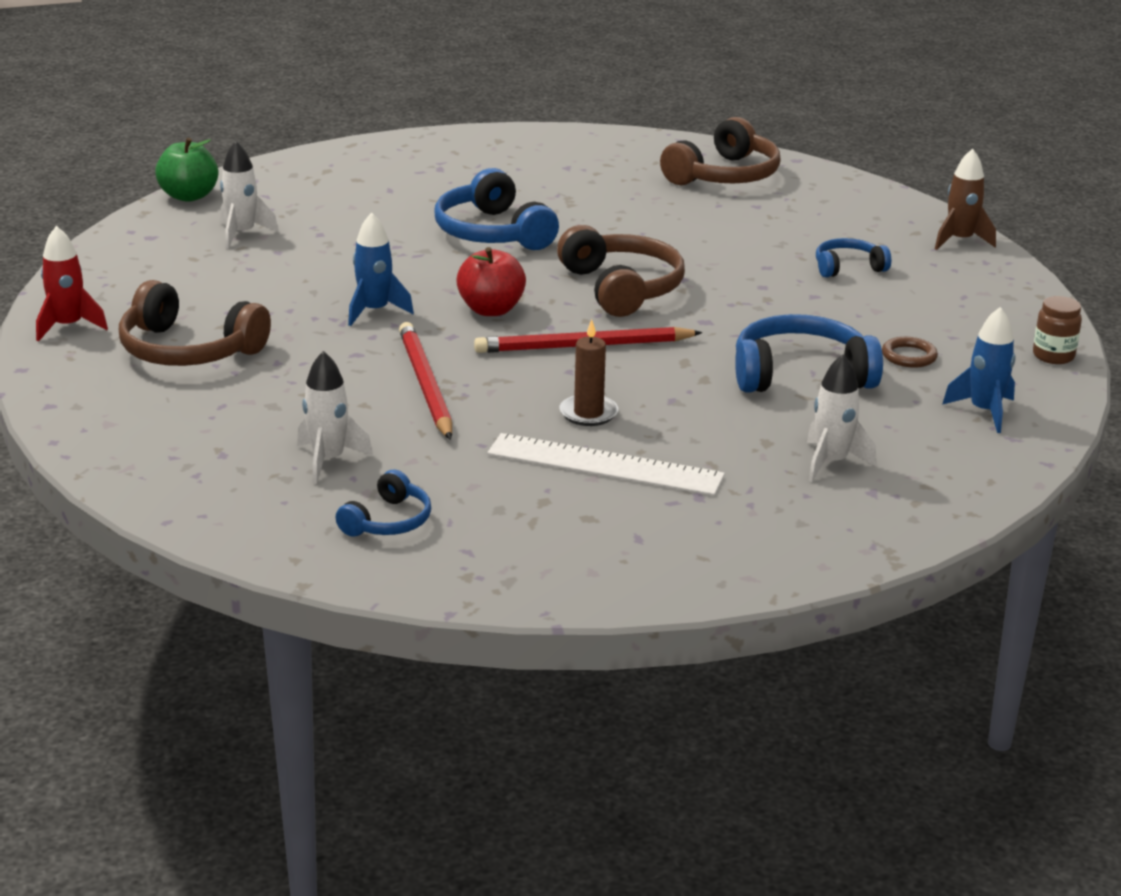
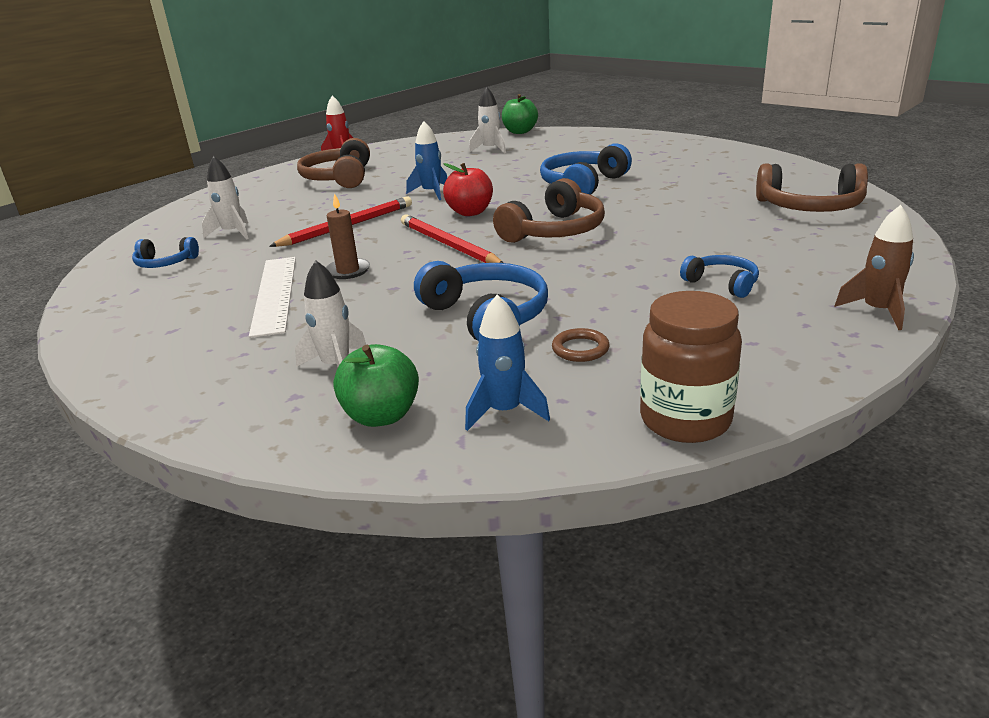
camera: 65 degrees right, 0 degrees up
(946, 460) = (381, 416): none -> green apple
(1053, 356) = (685, 420): brown jar -> brown jar, size x1.75

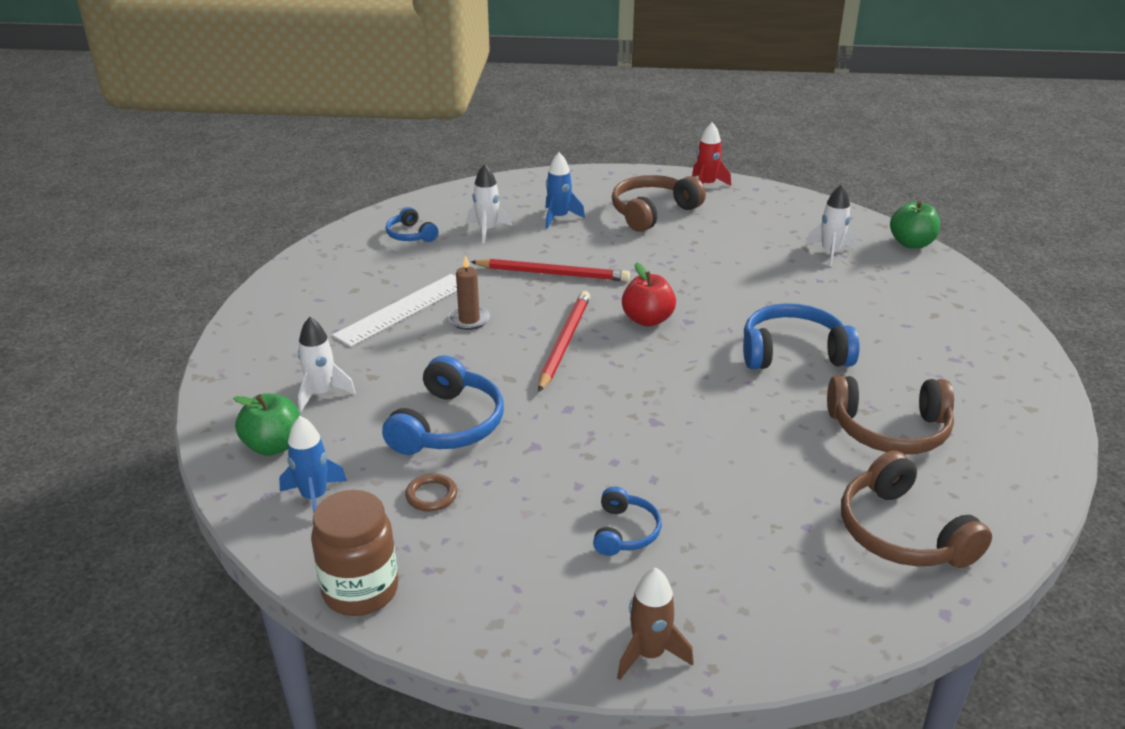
camera: 50 degrees right, 5 degrees up
(431, 193) = (671, 277): blue rocket -> blue rocket (559, 218)
(554, 231) = (652, 386): brown headphones -> brown headphones (889, 430)

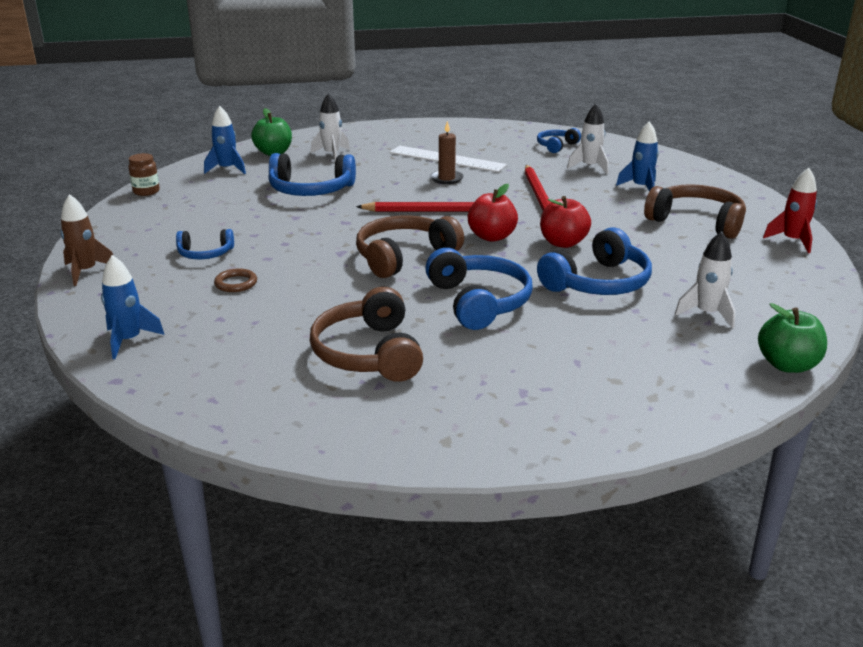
camera: 75 degrees right, 5 degrees down
(360, 590) = (146, 191): brown jar -> brown jar, size x0.57
(431, 495) = (234, 196): brown ring -> brown ring (236, 283)
(676, 284) = (563, 243): none -> red apple
(765, 285) = (598, 283): none -> blue headphones
(854, 604) = (129, 340): none -> blue rocket
(902, 532) = (216, 360): brown headphones -> brown headphones (404, 257)

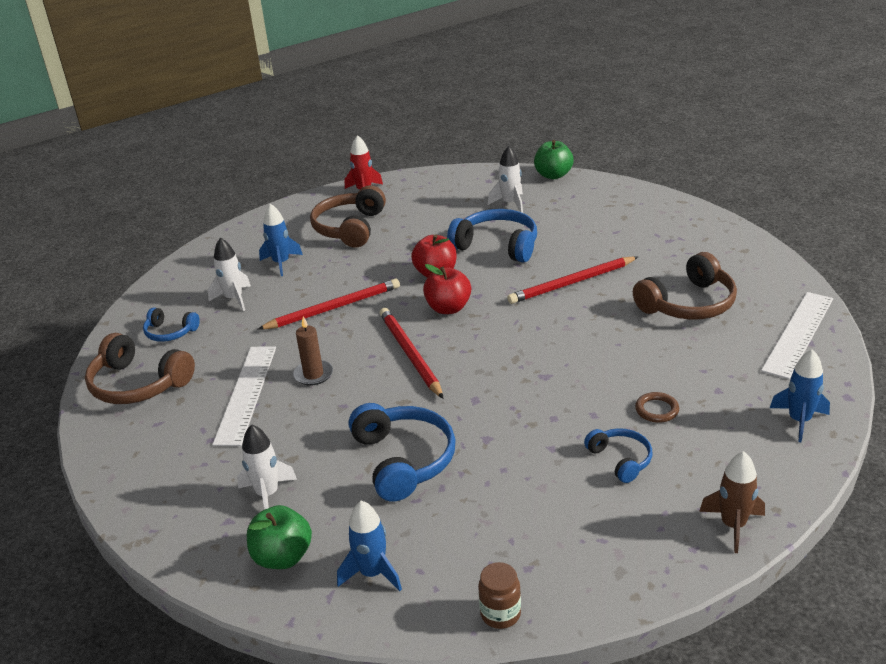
camera: 110 degrees left, 5 degrees up
(237, 398) = (798, 334): none -> white ruler
(404, 257) = (525, 339): brown headphones -> brown headphones (138, 384)
(479, 302) = (572, 283): blue headphones -> red pencil

